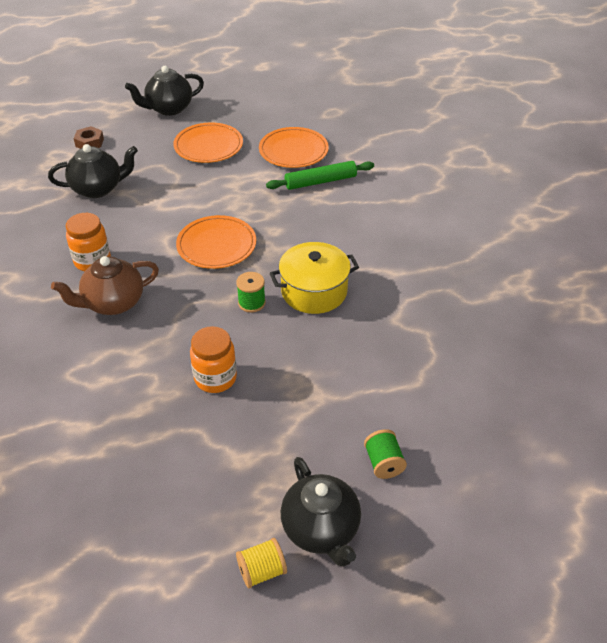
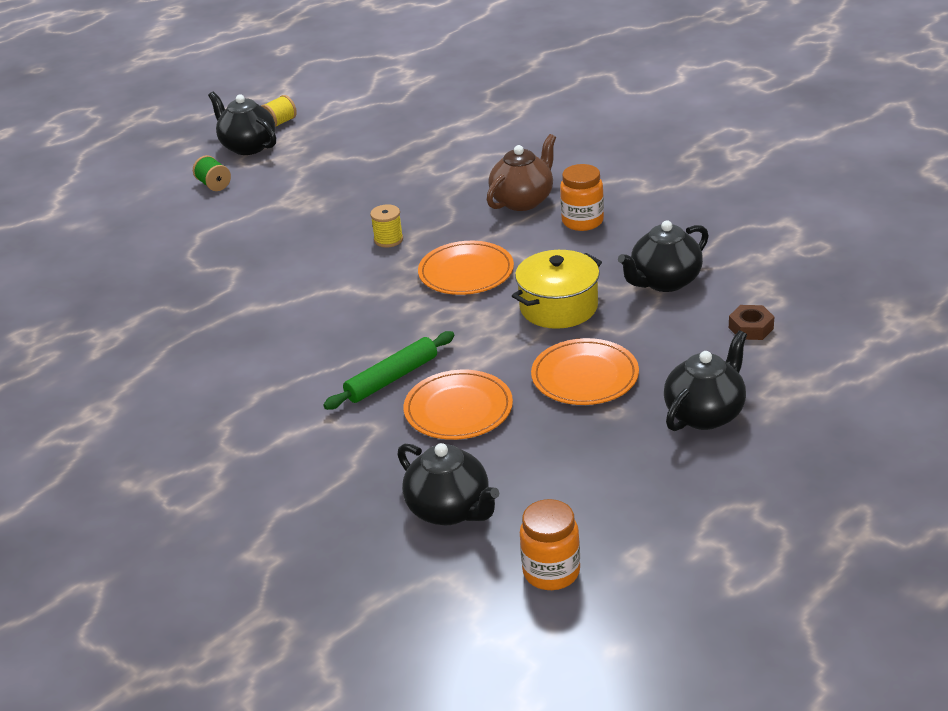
camera: 160 degrees right, 10 degrees down
(215, 378) = (381, 186): orange jar -> orange jar (551, 572)
(251, 303) = (388, 240): green spool -> yellow spool
(314, 291) = (331, 266): yellow pot -> yellow pot (558, 307)
(332, 106) = (450, 510): none -> black teapot

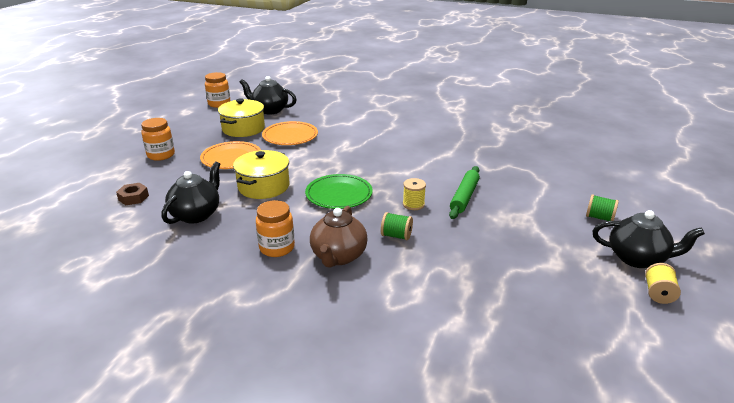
camera: 150 degrees right, 5 degrees down
(391, 378) = (334, 140): green rolling pin -> green rolling pin (464, 197)
(445, 209) = (396, 236): none -> green spool
(466, 272) = (339, 194): orange plate -> green plate
(533, 455) = (243, 129): none -> yellow pot
(705, 414) = (161, 155): black teapot -> orange jar

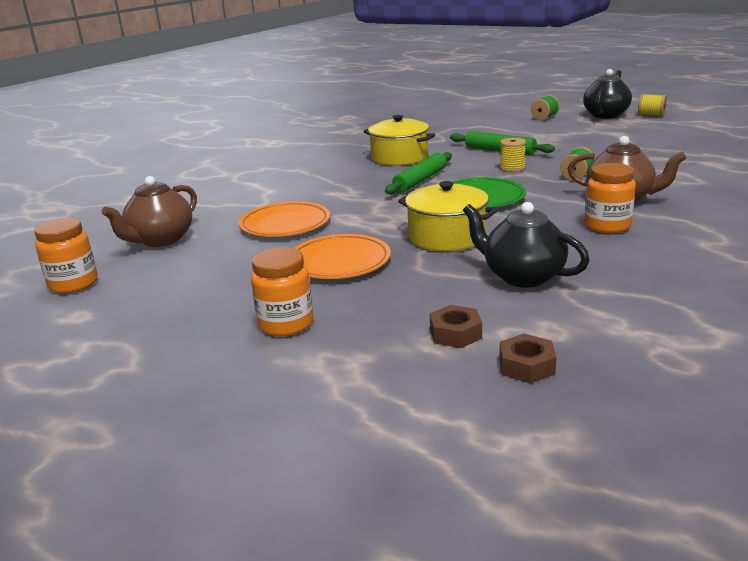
camera: 75 degrees left, 5 degrees down
(92, 218) = (526, 366): none -> brown nut
(243, 129) = (224, 257): yellow pot -> yellow pot (399, 157)
(269, 110) = (160, 240): black teapot -> brown teapot
(375, 169) = (420, 180): none -> green rolling pin

